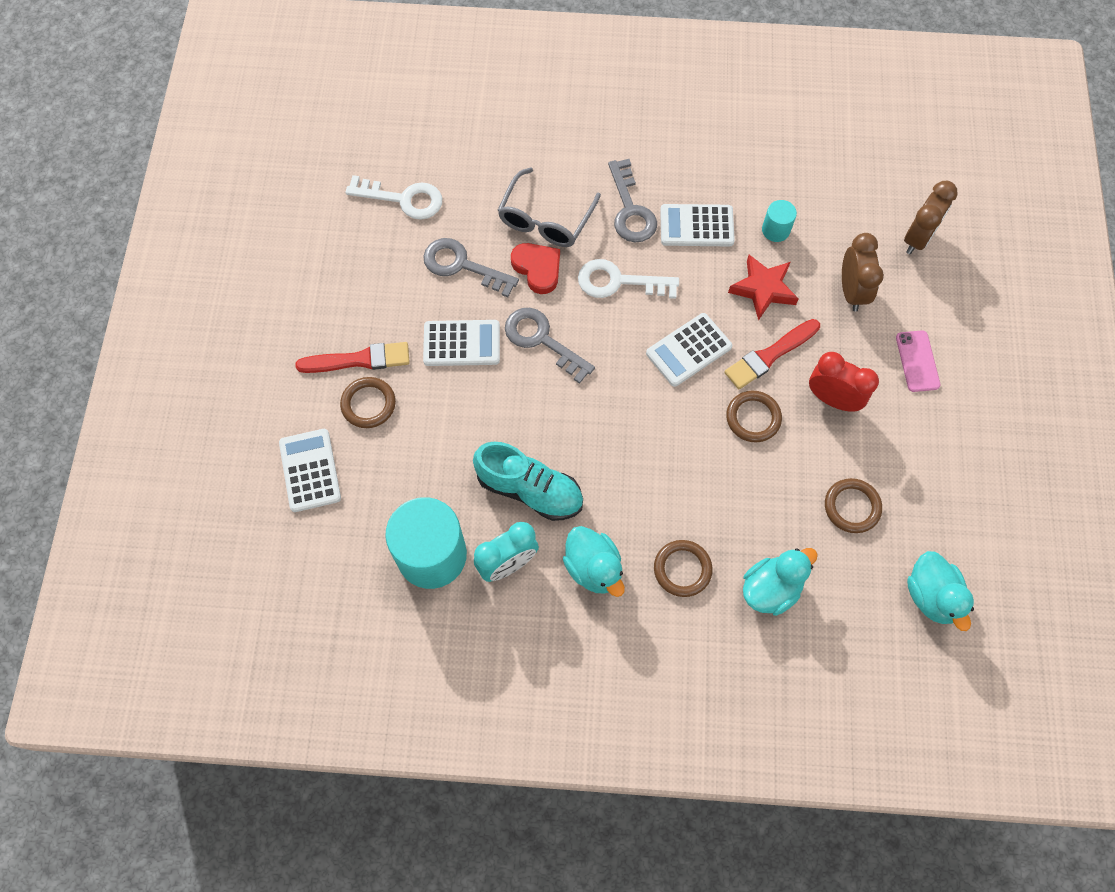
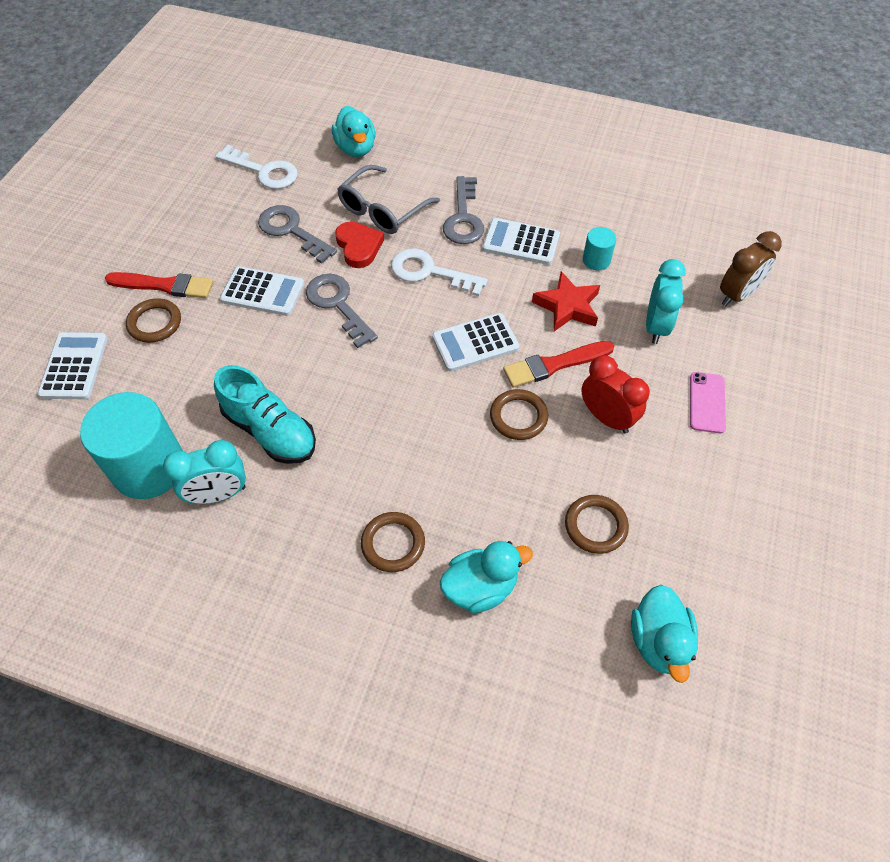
camera: 15 degrees right, 10 degrees down
(593, 568) = (302, 519): turquoise duck -> turquoise duck (356, 148)
(851, 291) = (656, 326): brown clock -> turquoise clock

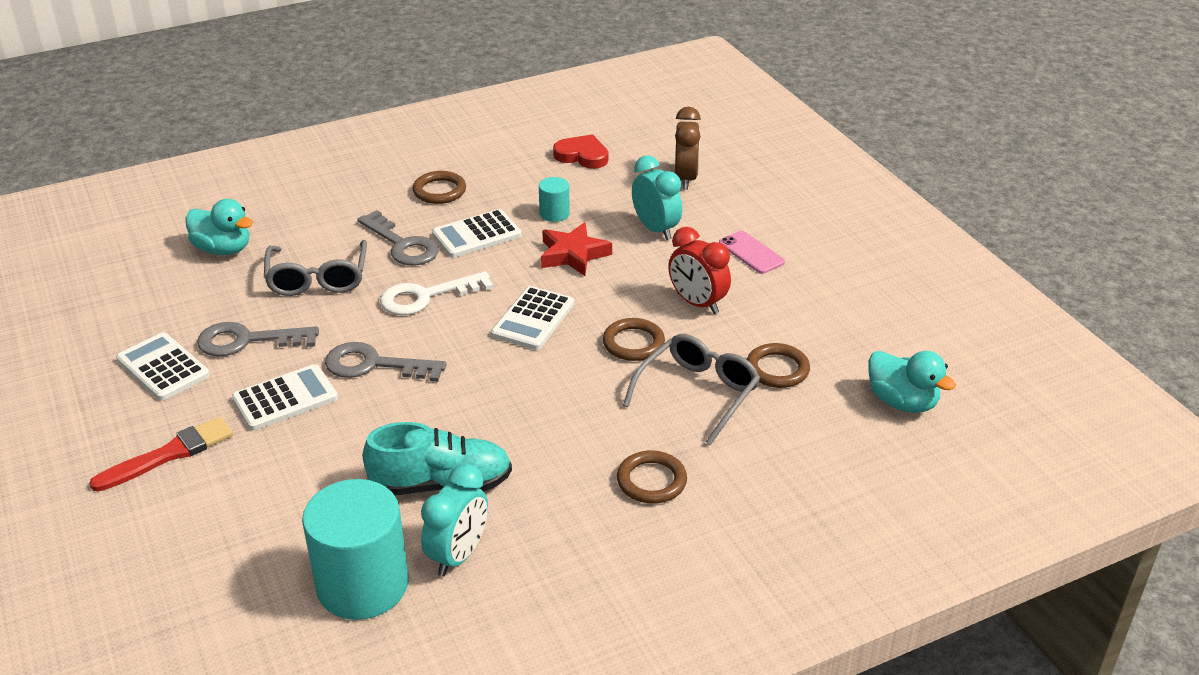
camera: 45 degrees left, 20 degrees down
(74, 366) = (161, 571): white calculator -> white calculator (163, 367)
(155, 323) = (203, 486): brown ring -> brown ring (439, 191)
(264, 171) = (147, 314): white key -> none
(359, 246) = (333, 315): red heart -> red heart (582, 156)
(480, 587) = (751, 459): turquoise duck -> none
(510, 498) = (697, 394): none -> grey glasses
(554, 365) = (615, 296): red brush -> none
(606, 418) = (697, 303): red clock -> red clock turned 135 degrees counterclockwise

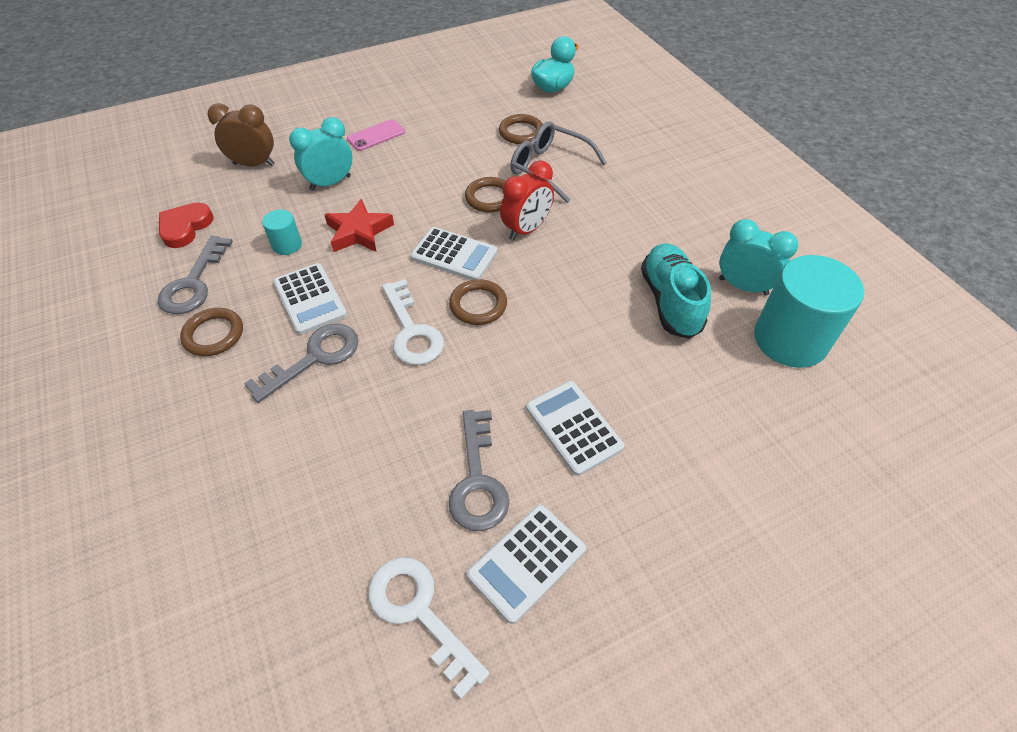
camera: 90 degrees left, 15 degrees up
(146, 315) = (419, 612): none -> white key
(169, 454) = (670, 519): red brush -> none
(223, 249) = (282, 545): turquoise duck -> none
(318, 278) = (365, 428): grey glasses -> none
(374, 365) = (519, 361): grey key -> grey key (193, 283)
(651, 481) = (644, 191): brown ring -> brown ring (478, 305)
(697, 303) = (440, 164): red clock -> red clock (526, 230)

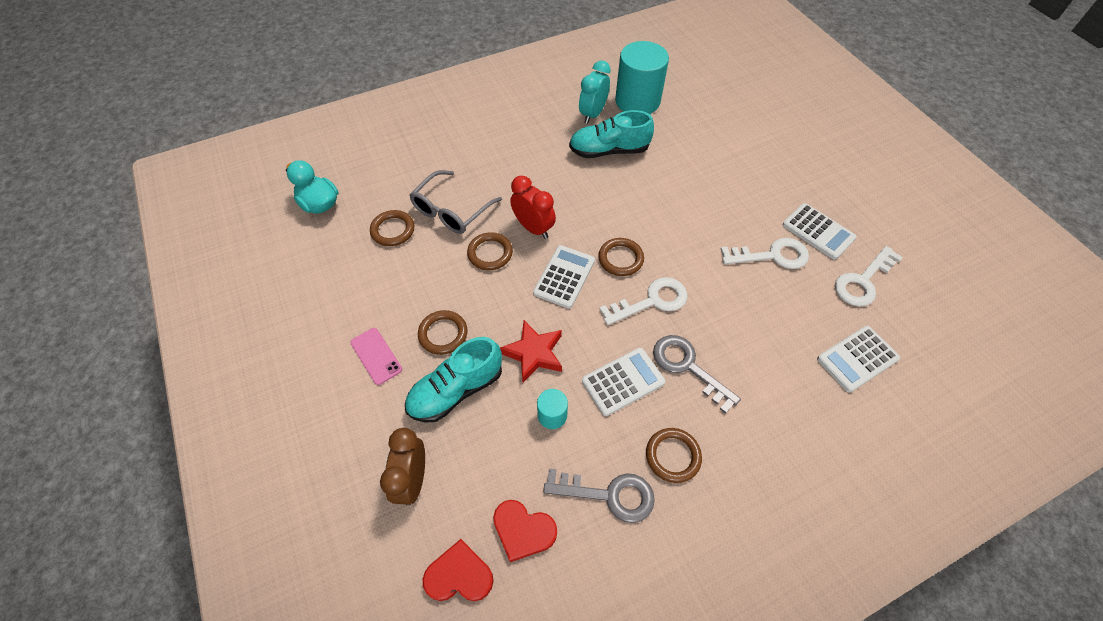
camera: 90 degrees left, 5 degrees up
(166, 193) = (459, 575): none -> red heart
(330, 183) = (456, 390): turquoise clock -> turquoise shoe
(392, 172) = (443, 334): none -> brown ring
(477, 480) = (772, 255): grey key -> white key
(573, 427) = (722, 207): white calculator -> white calculator (857, 359)

